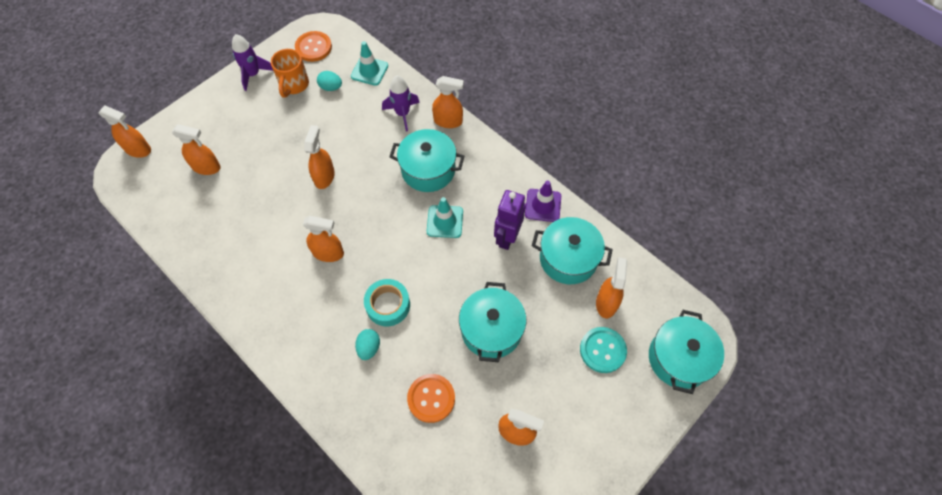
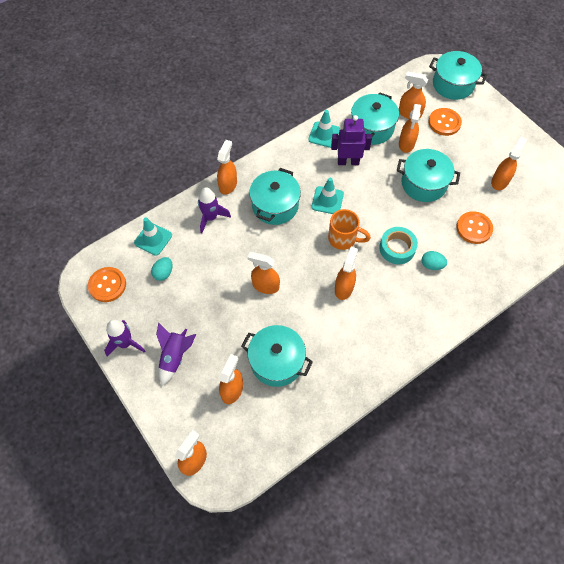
camera: 80 degrees left, 0 degrees up
(237, 200) = (277, 361): none -> turquoise pot
(240, 115) = (175, 357): none -> purple rocket
(294, 85) = (151, 305): orange mug -> orange mug (343, 239)
(507, 237) = (348, 162): purple robot -> purple robot turned 150 degrees clockwise
(543, 205) = (324, 135): purple traffic cone -> turquoise traffic cone
(552, 303) = (406, 144): none -> orange spray bottle
(602, 350) = (444, 123): turquoise button -> orange button

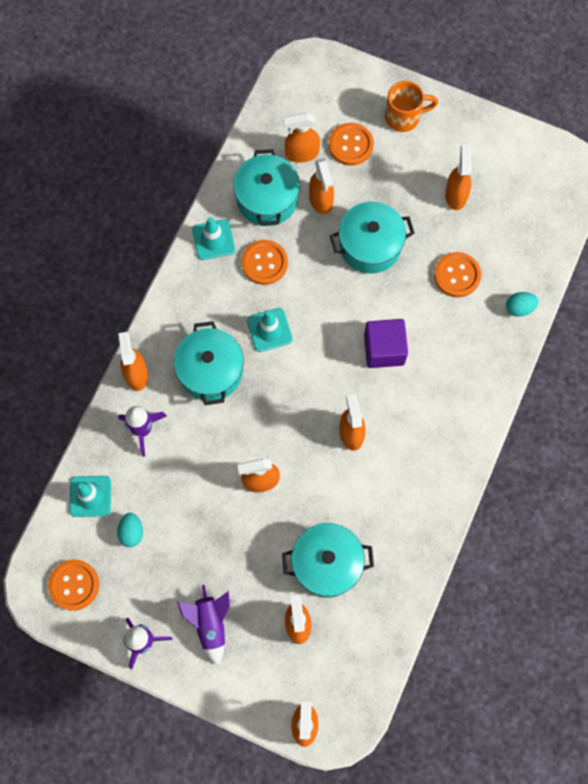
camera: 30 degrees left, 10 degrees up
(343, 239) = (316, 371): orange mug -> orange mug (404, 117)
(348, 162) = (264, 263): purple robot -> orange button
(397, 248) = (384, 349): turquoise tape -> purple cube
(431, 265) = (433, 349): turquoise egg -> turquoise egg (519, 308)
(453, 84) = (333, 81): turquoise pot -> none

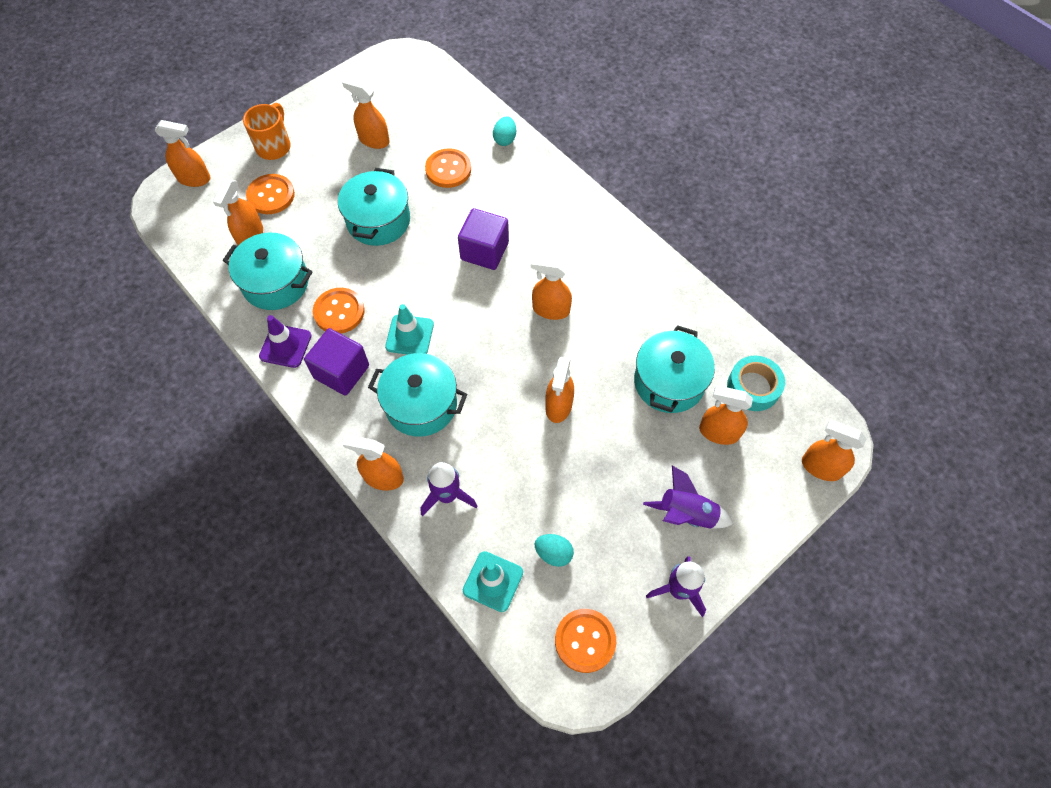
camera: 65 degrees left, 10 degrees down
(211, 295) = (341, 372): none -> purple cube
(213, 240) = (285, 346): turquoise traffic cone -> purple traffic cone
(321, 200) = (308, 240): orange spray bottle -> orange spray bottle (194, 179)
(356, 639) = (753, 387): none -> turquoise tape

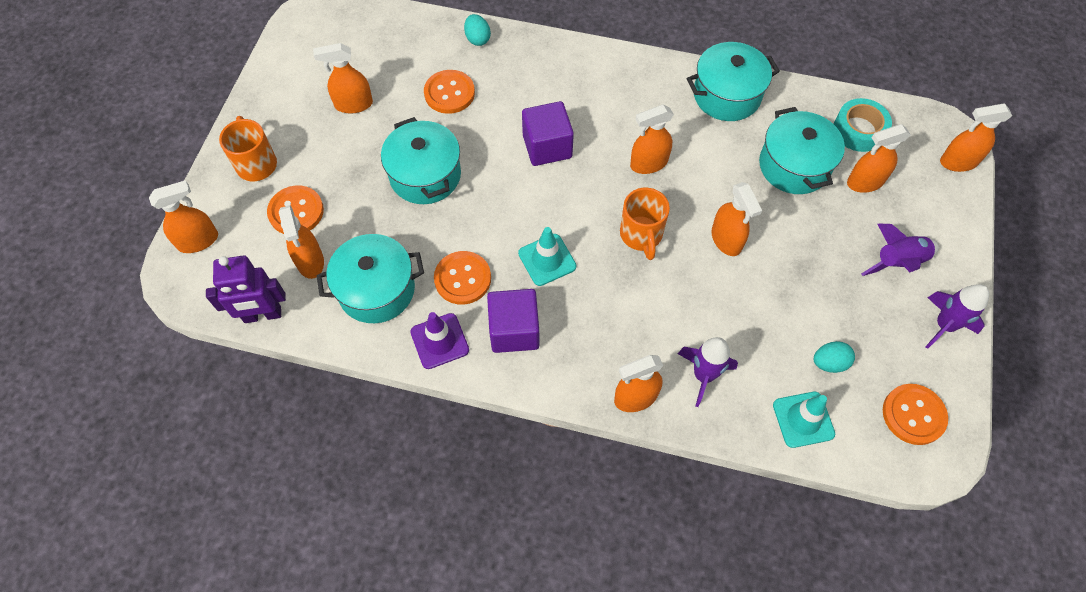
camera: 35 degrees left, 0 degrees up
(190, 254) = (262, 315): none -> purple robot
(421, 405) = (611, 313): turquoise pot -> turquoise pot (726, 95)
(495, 361) = (641, 235): none -> orange mug

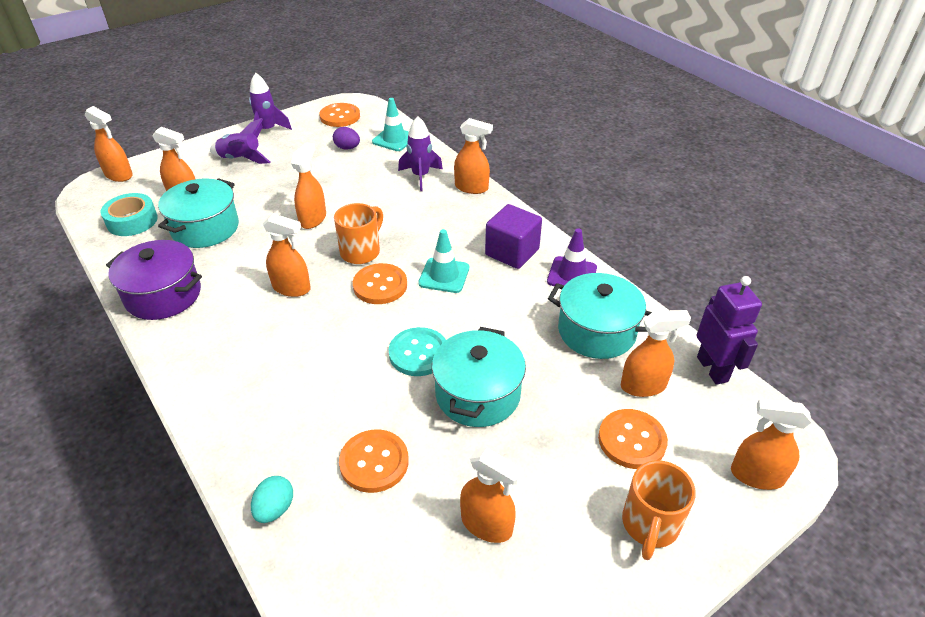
camera: 140 degrees left, 20 degrees down
(262, 315) = (712, 369): purple robot -> purple robot turned 45 degrees clockwise
(310, 261) = (643, 386): orange spray bottle -> orange spray bottle turned 60 degrees clockwise
(462, 279) = (519, 300): orange button -> orange button (380, 285)
(495, 177) = (418, 353): none -> turquoise button
(547, 146) = (348, 349): purple cube -> none
(726, 95) = (163, 295): turquoise pot -> purple pot
(829, 363) = (347, 148): turquoise egg -> purple egg

